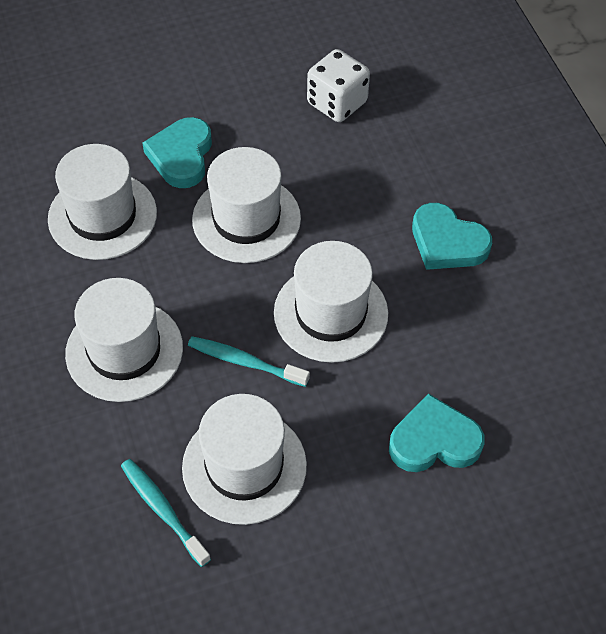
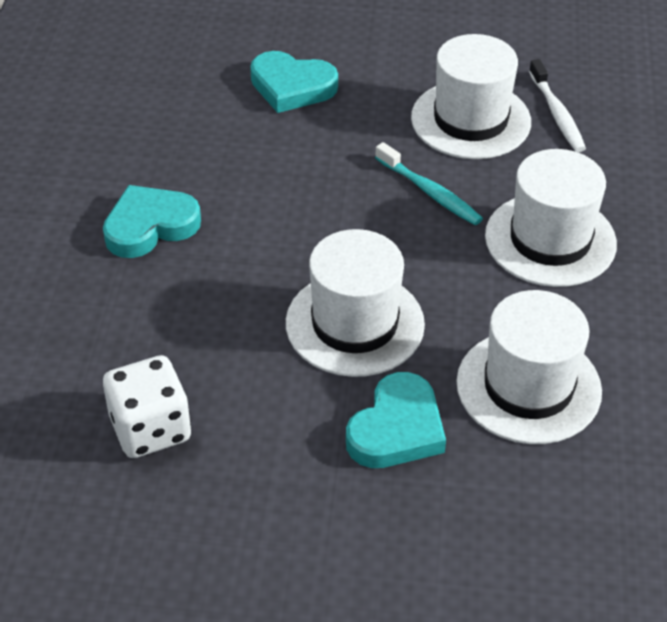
camera: 155 degrees left, 10 degrees down
(163, 510) = (557, 114): turquoise toothbrush -> white toothbrush
(330, 313) = (319, 204): white hat -> none
(447, 242) = (150, 226): turquoise heart -> turquoise heart turned 90 degrees counterclockwise

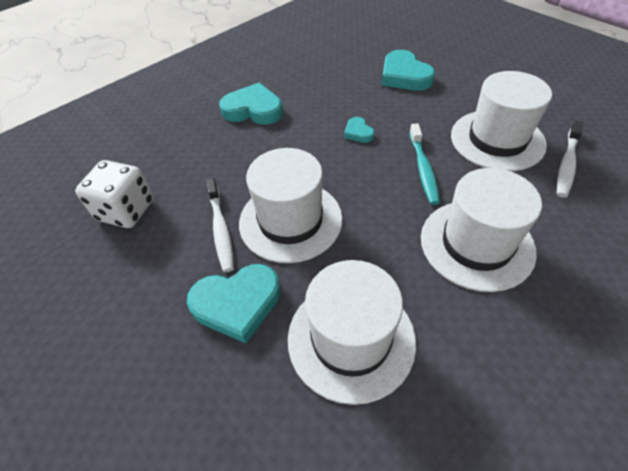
camera: 45 degrees right, 5 degrees up
(291, 378) = (220, 229): none -> white toothbrush
(316, 187) = (358, 132): none -> turquoise heart

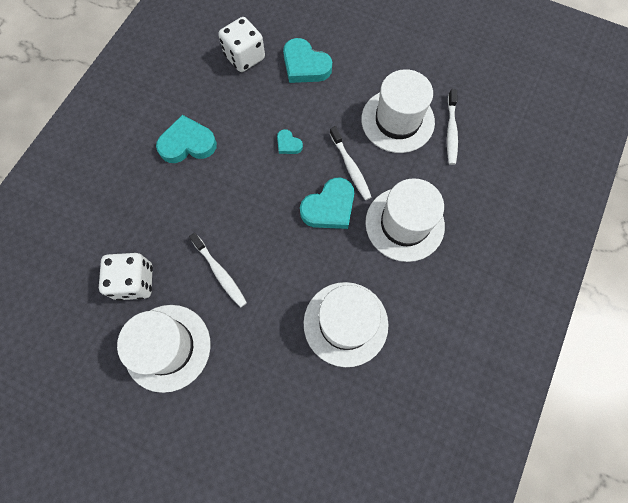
camera: 25 degrees left, 20 degrees up
(237, 304) = (261, 327): turquoise heart -> turquoise heart (329, 207)
(290, 220) = (269, 247): white hat -> white hat (167, 347)
(344, 59) = (244, 57): none -> white dice
(423, 169) = (350, 167): turquoise toothbrush -> white toothbrush

